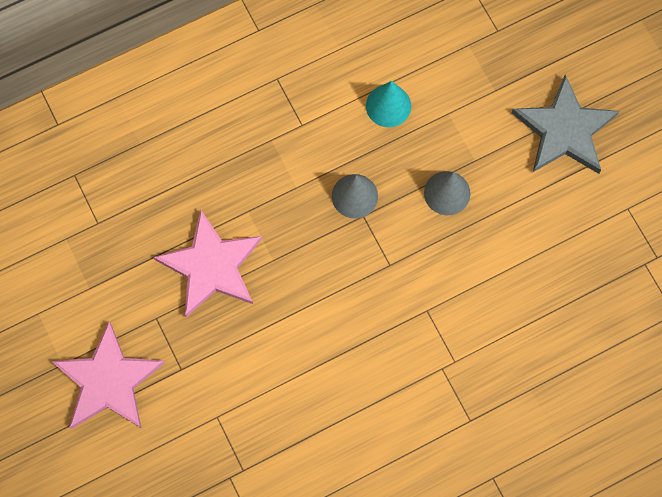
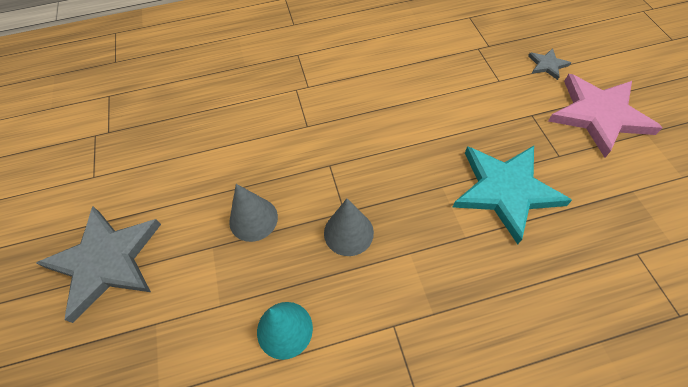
camera: 165 degrees left, 15 degrees down
(159, 453) = (547, 65): none -> grey star
(211, 266) = (506, 191): pink star -> turquoise star

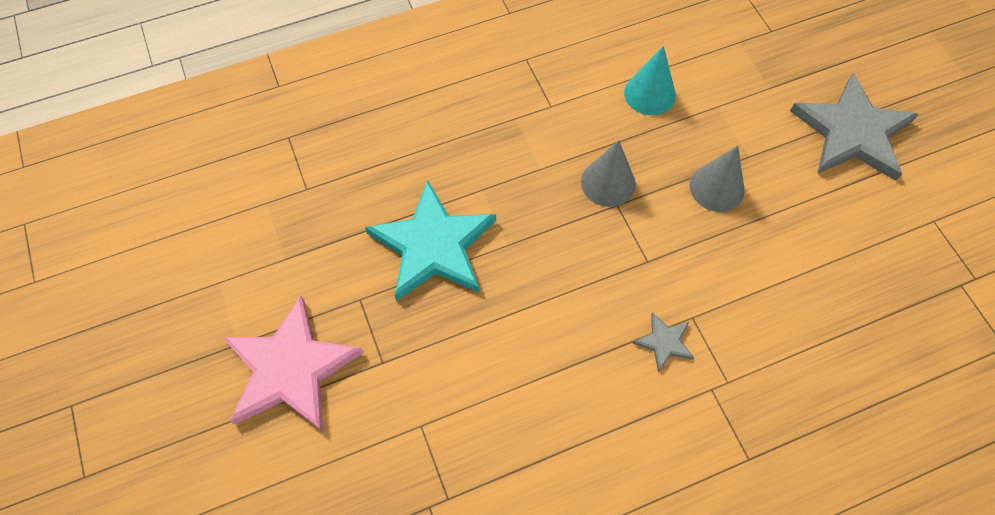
camera: 170 degrees right, 5 degrees up
(547, 65) = (341, 465): grey star -> grey star (664, 342)

